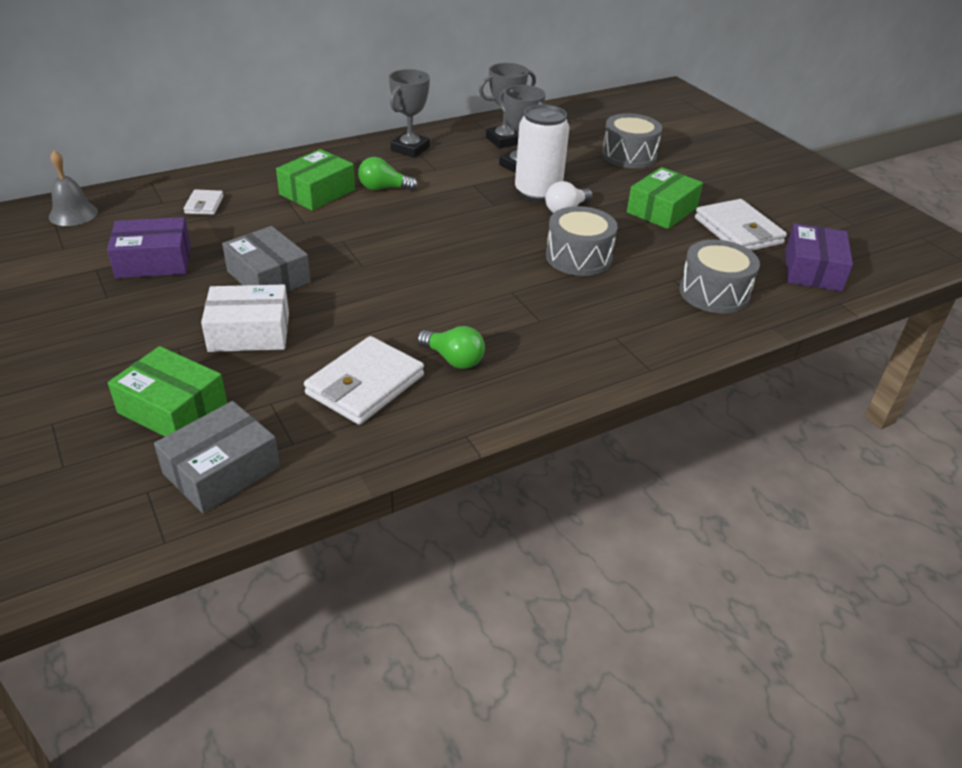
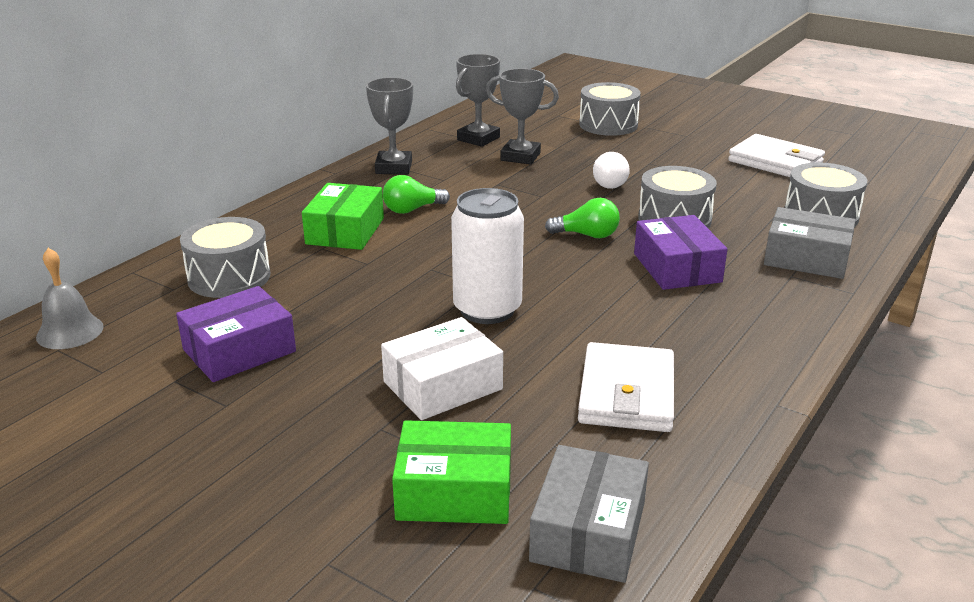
camera: 25 degrees left, 10 degrees down
(204, 205) = (229, 277): white wallet -> grey drum
(268, 277) = (395, 326): grey box -> grey box (806, 258)
(453, 359) = (679, 341): green light bulb -> green light bulb (587, 235)
(538, 193) = (568, 175): white can -> white can (487, 310)
(662, 210) = (694, 162): green box -> none
(813, 270) = (869, 176): purple box -> purple box (677, 268)

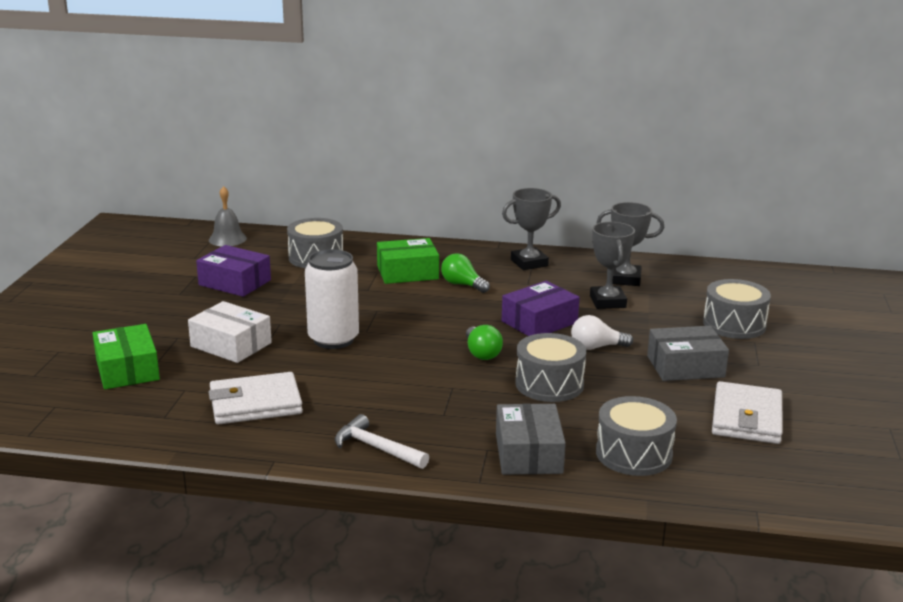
camera: 65 degrees right, 5 degrees down
(588, 531) = (105, 413): grey box -> grey box (685, 366)
(677, 268) = (456, 397): purple box -> purple box (539, 322)
(769, 333) = (376, 448): none -> white hammer

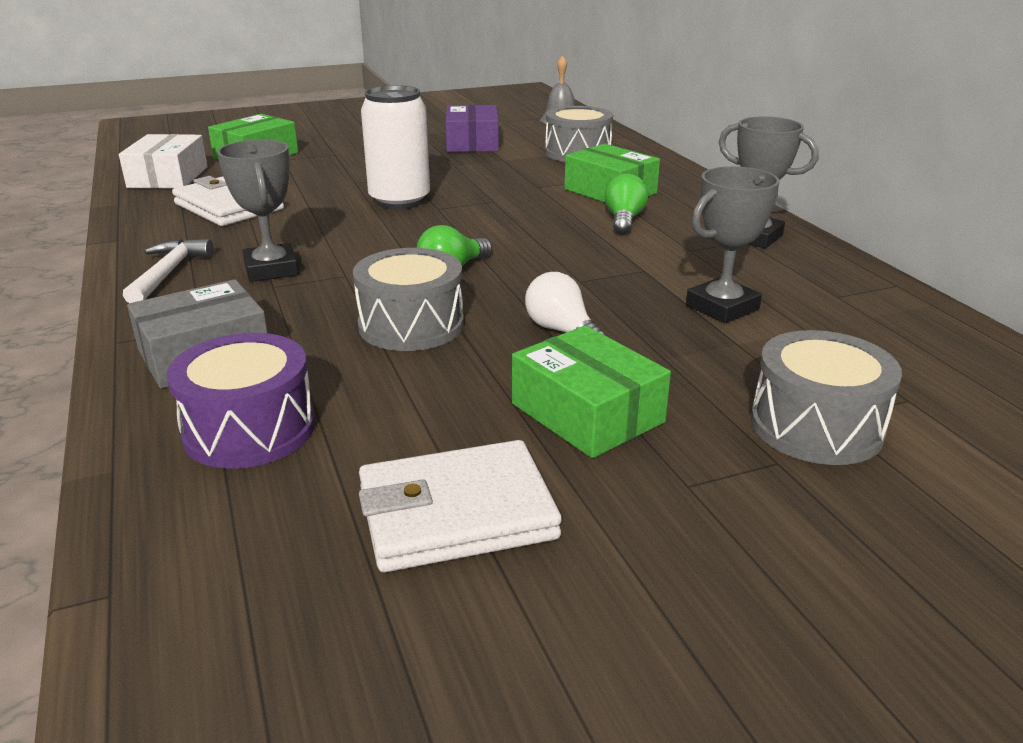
camera: 60 degrees right, 5 degrees up
(231, 345) = (341, 171): white box -> white box (168, 177)
(539, 322) = (587, 280): purple box -> none
(625, 279) = (822, 303): grey trophy -> grey trophy (271, 269)
(634, 454) = (249, 429): grey drum -> purple drum
(685, 366) = (587, 413): grey box -> green box

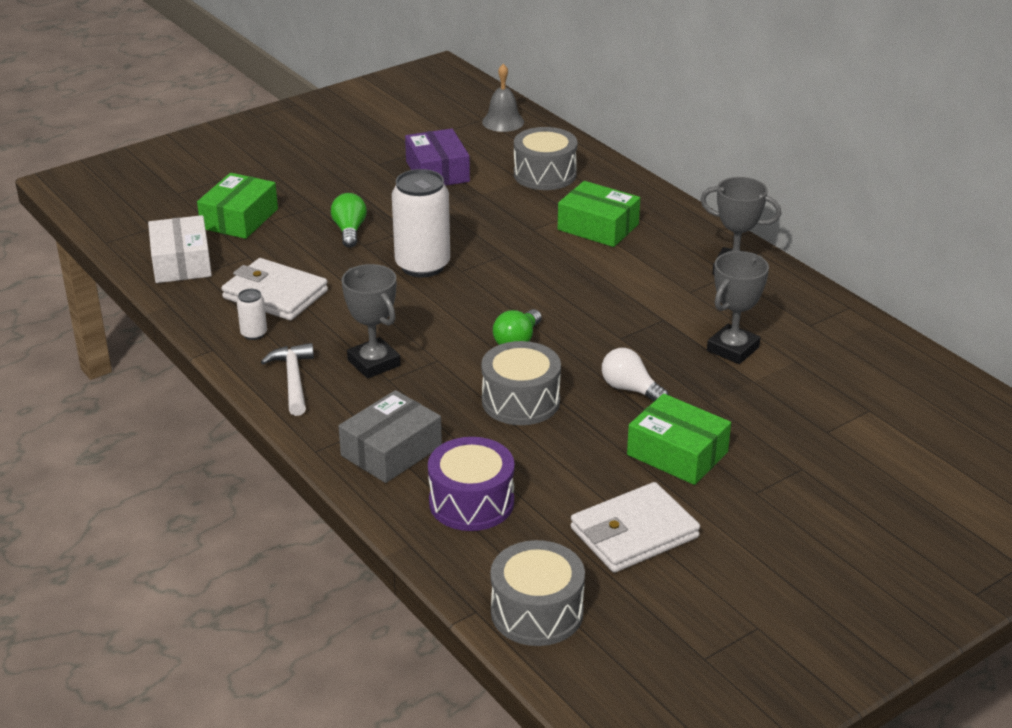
camera: 15 degrees left, 5 degrees up
(172, 232) = (254, 334): none -> white can
(624, 220) = (625, 263): green light bulb -> green light bulb (349, 231)
(816, 426) = (818, 439): grey drum -> grey drum (537, 612)

